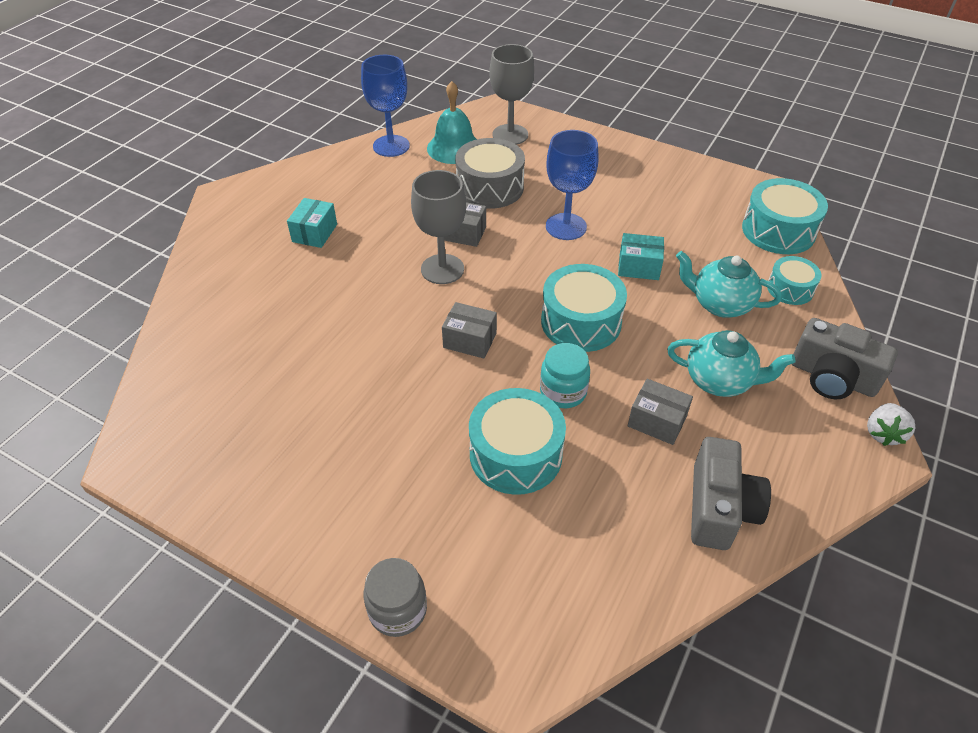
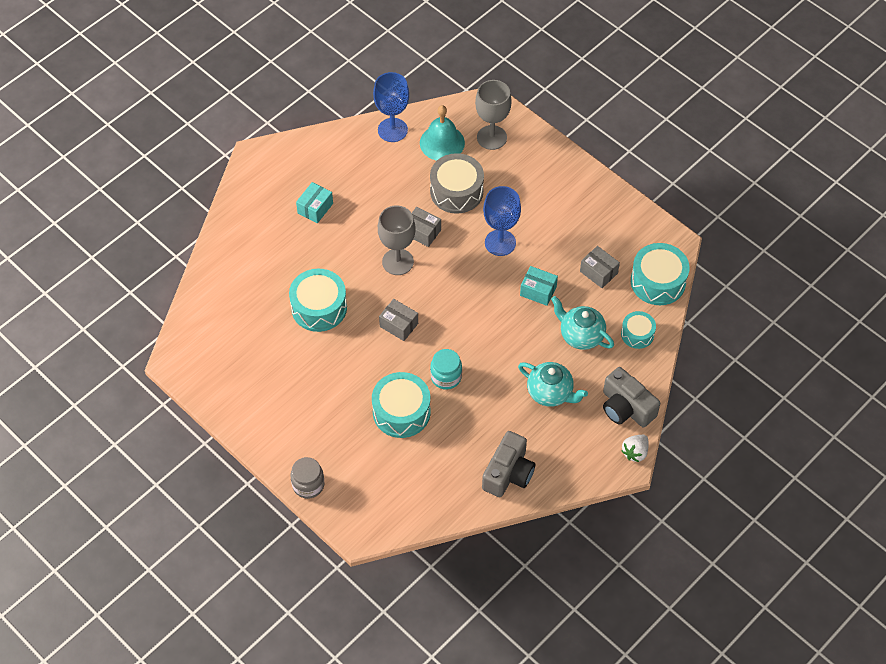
camera: 15 degrees right, 10 degrees up
(581, 322) = (478, 327): turquoise drum -> turquoise drum (319, 307)
(657, 421) = (497, 411): grey box -> grey box (598, 272)

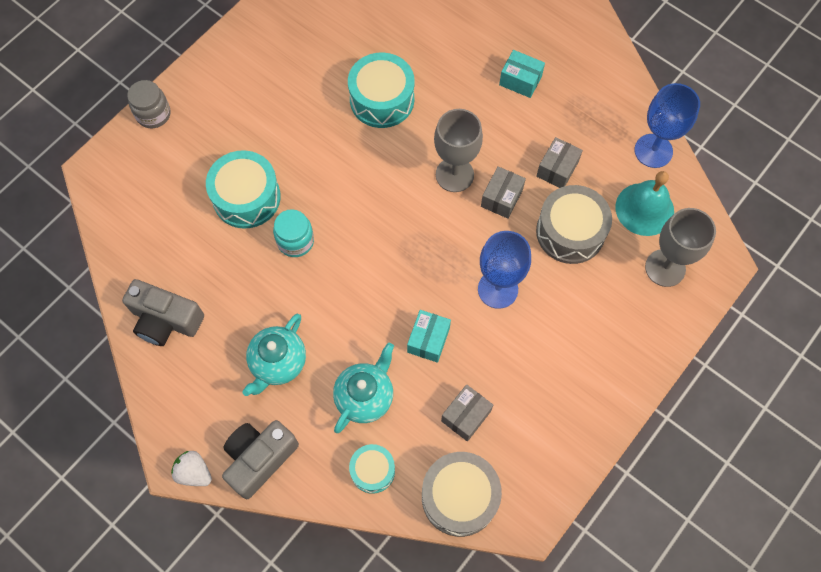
camera: 85 degrees right, 10 degrees up
(399, 325) = (364, 184): grey box -> grey box (557, 169)
(658, 282) = (459, 497): turquoise drum -> grey drum

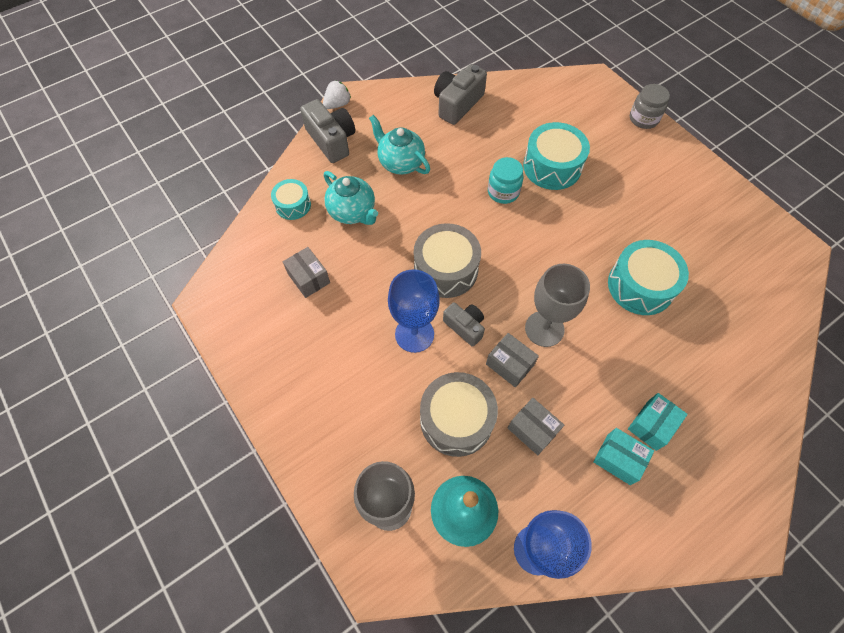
camera: 105 degrees right, 5 degrees down
(428, 340) = (384, 267): turquoise box -> turquoise box (618, 459)
(459, 497) = (247, 257): grey drum -> grey drum (446, 269)
(474, 245) = (465, 327): none -> grey camera

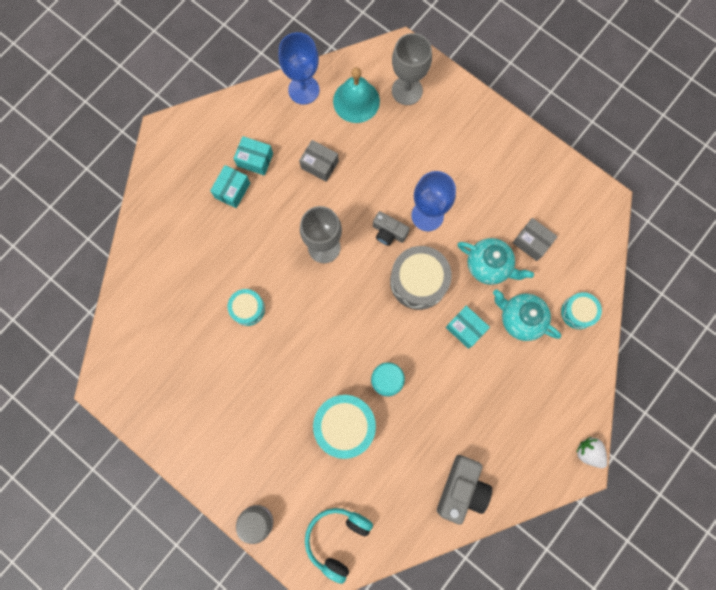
camera: 165 degrees right, 15 degrees up
(331, 140) = (574, 400): grey camera -> none
(337, 104) = (588, 452): white strawberry -> white strawberry turned 105 degrees clockwise
(400, 163) = (495, 390): turquoise teapot -> turquoise teapot (489, 266)
(411, 216) = (465, 328): none -> turquoise box
(456, 419) = (376, 158): grey drum -> none
(509, 364) = (346, 210): grey box -> none
(573, 95) = (337, 538): none -> turquoise headphones
(640, 286) = (248, 309): turquoise drum -> turquoise drum, size x0.59

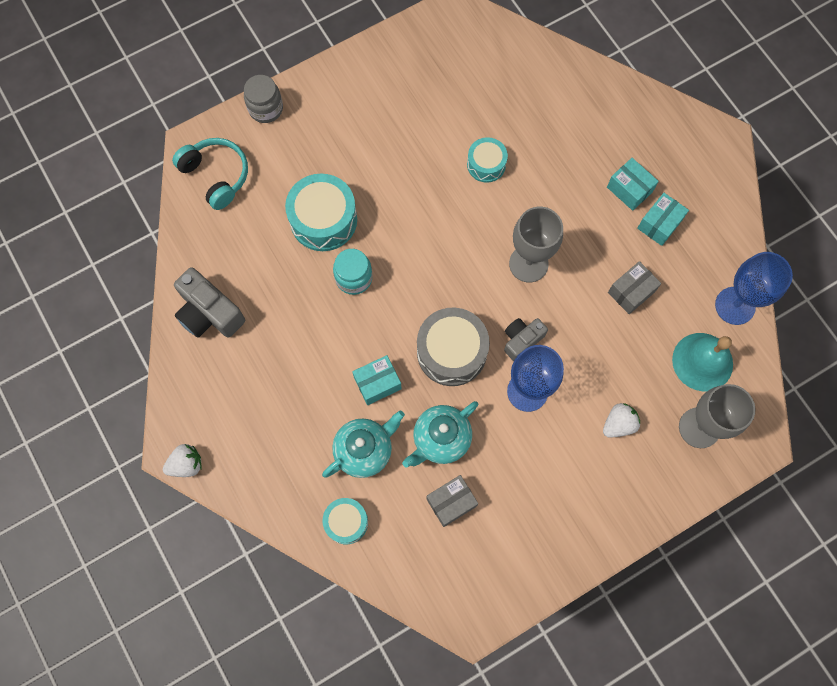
camera: 110 degrees right, 5 degrees down
(426, 145) = (618, 424): none -> white strawberry

